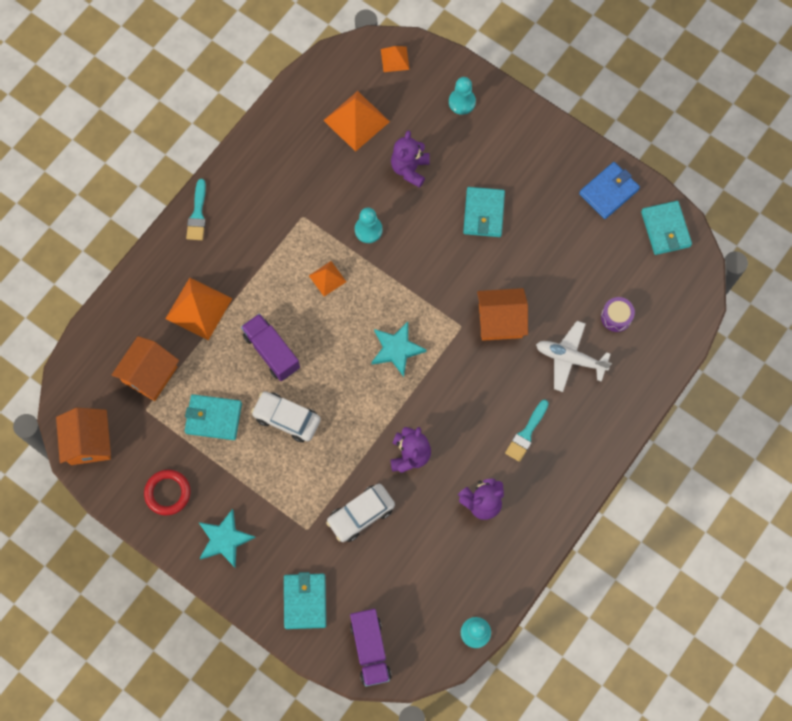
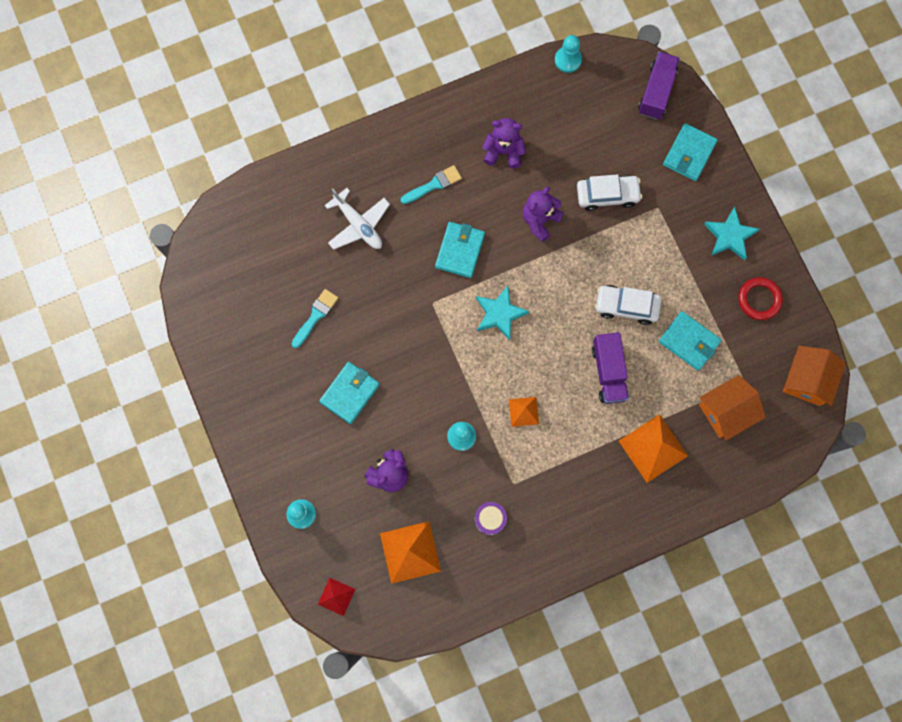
camera: 150 degrees left, 5 degrees up
(197, 214) = (608, 541): turquoise brush -> turquoise brush (315, 316)
(287, 419) = (626, 306): white car -> white car turned 135 degrees clockwise
(395, 59) = (336, 596): orange pyramid -> red pyramid
(500, 320) = (396, 289): orange house -> none
(608, 192) = (227, 350): blue wallet -> none
(616, 317) = (297, 237): purple drum -> purple drum (490, 519)
(665, 229) = (202, 289): turquoise wallet -> turquoise wallet (460, 251)

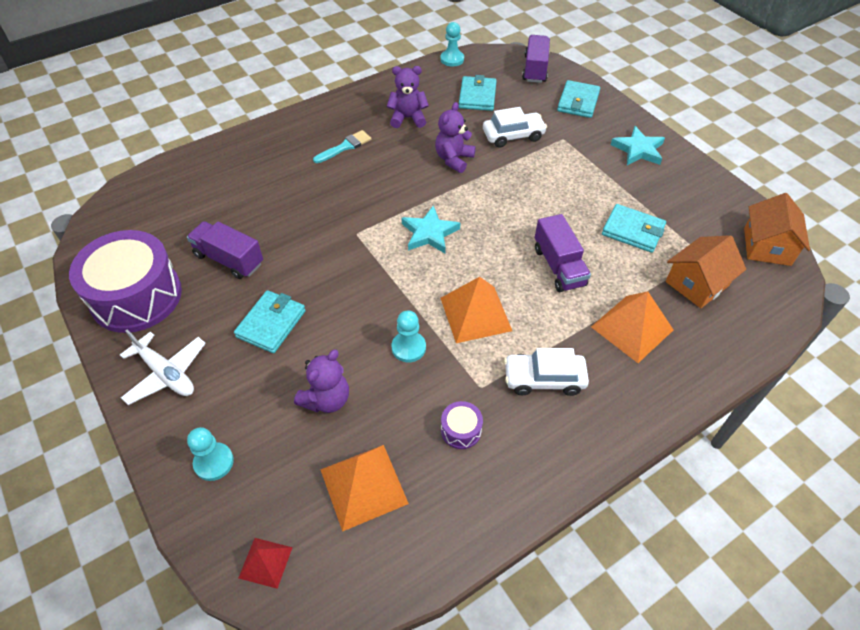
camera: 10 degrees left, 25 degrees down
(236, 345) = (136, 296): none -> purple drum
(315, 316) = (229, 259): turquoise brush -> purple truck
(358, 224) = (272, 183): white plane -> white plane (166, 374)
(460, 251) = (378, 190): turquoise wallet -> turquoise wallet (477, 96)
(523, 411) = (475, 314): orange pyramid -> orange pyramid, size x1.79
(626, 306) = (559, 211): white car -> white car (544, 379)
(759, 299) = (687, 190): red ring -> none

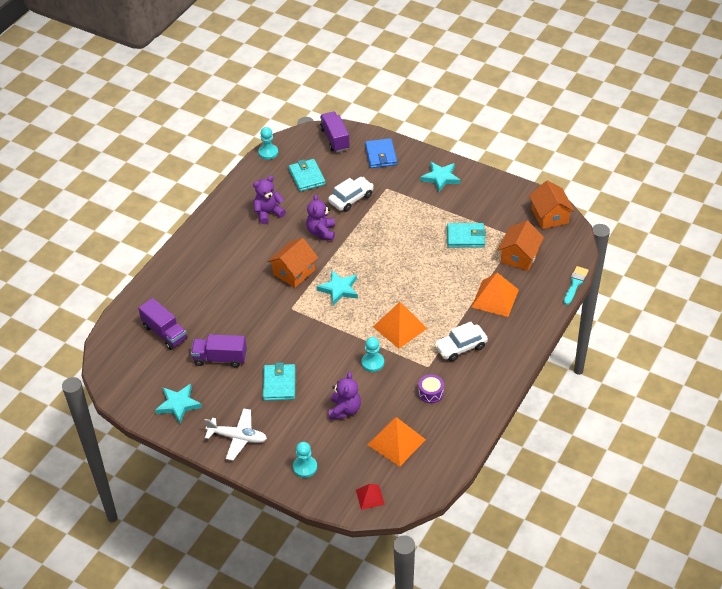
camera: 25 degrees left, 5 degrees down
(136, 296) = (178, 405): purple drum -> turquoise star
(345, 147) = (239, 252): turquoise brush -> turquoise brush (575, 284)
(390, 192) = (294, 272): none -> orange house
(559, 266) = (433, 278): purple truck -> purple truck (164, 333)
(578, 102) = (381, 155): turquoise wallet -> blue wallet

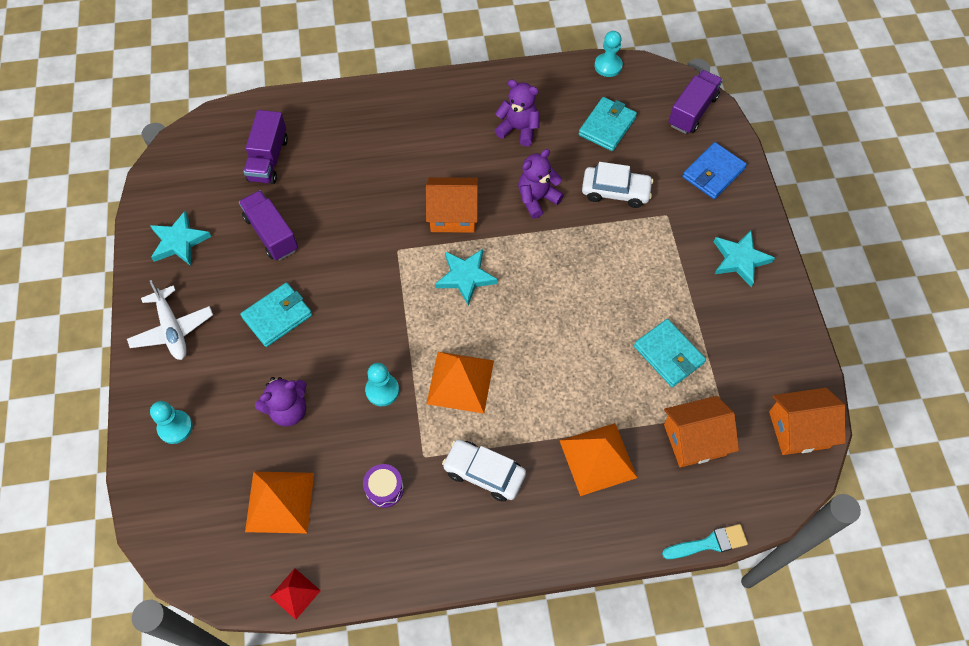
camera: 50 degrees right, 15 degrees up
(370, 497) = (177, 529): red pyramid -> red pyramid (295, 593)
(550, 216) = (799, 429): orange house -> orange house turned 45 degrees clockwise

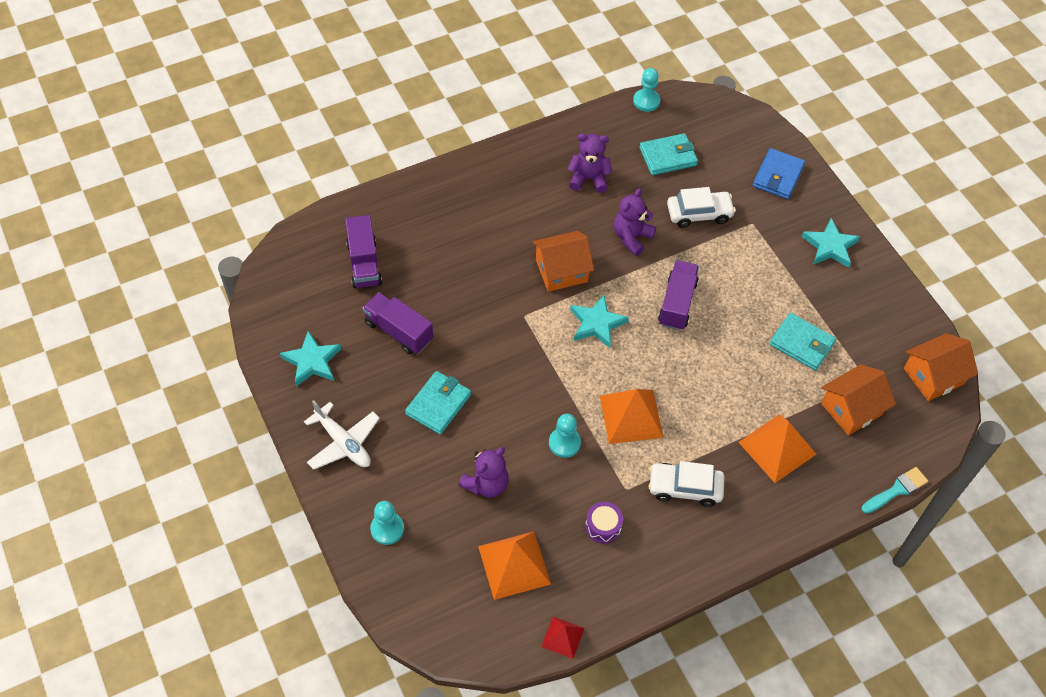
camera: 20 degrees left, 5 degrees down
(607, 126) = (668, 157): turquoise wallet -> turquoise wallet turned 60 degrees clockwise
(692, 111) = (738, 125): purple truck -> purple truck (677, 303)

